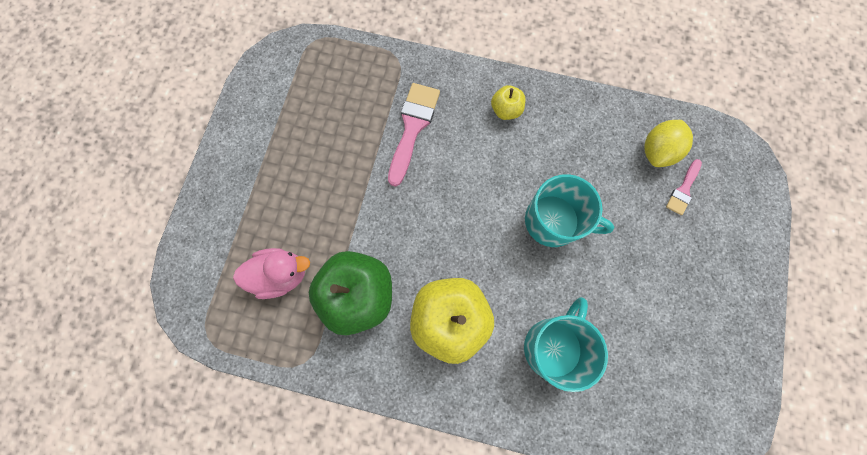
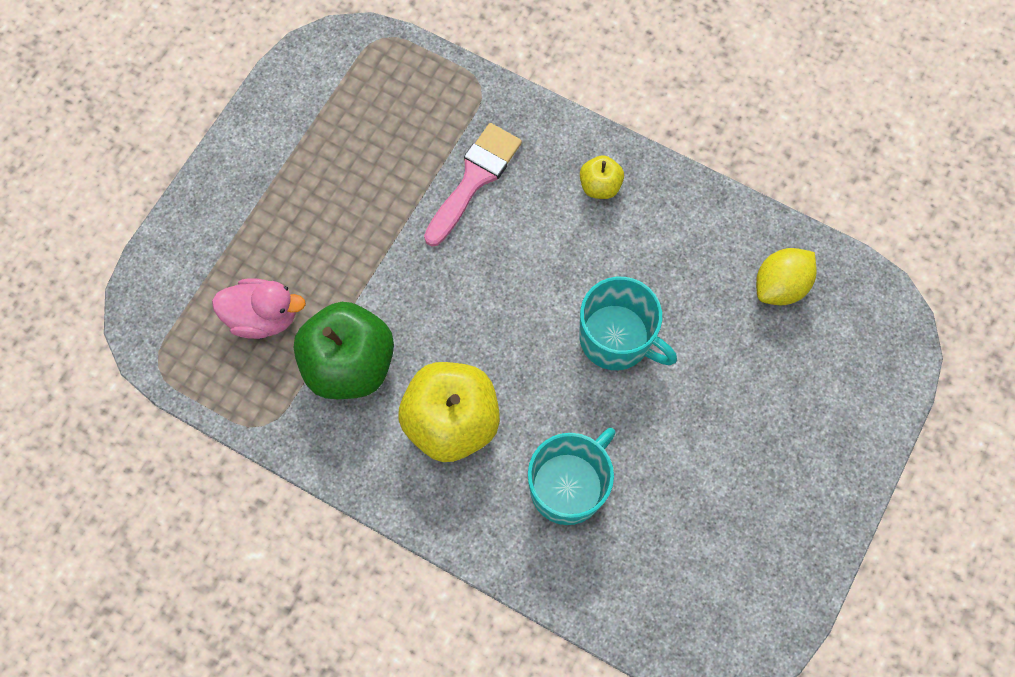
camera: 15 degrees right, 5 degrees down
(683, 190) = (797, 342): pink brush -> none

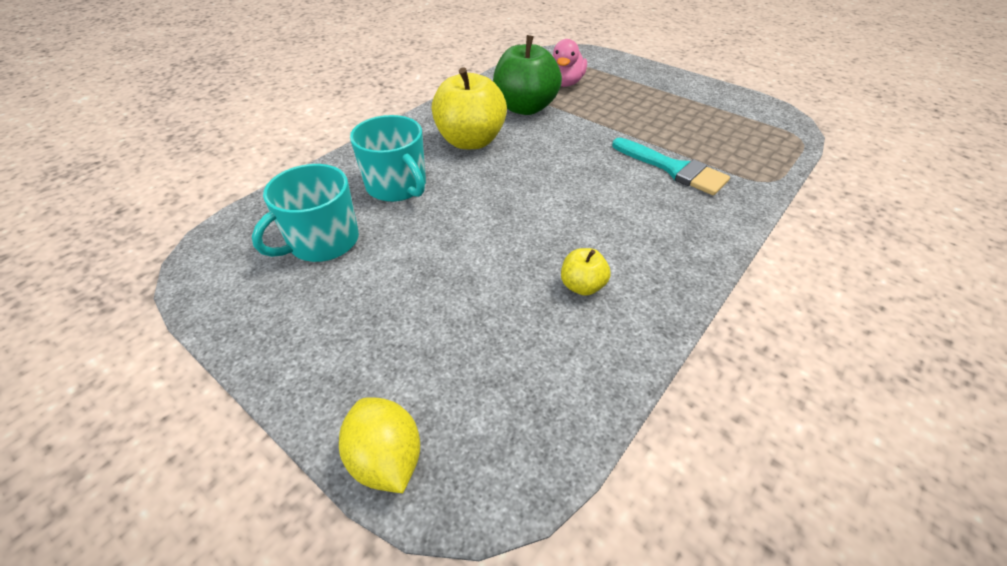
camera: 100 degrees right, 25 degrees down
(474, 179) = (673, 169): pink brush -> turquoise brush
(600, 186) = (673, 238): yellow apple -> yellow apple (582, 286)
(616, 338) = (514, 228): turquoise mug -> turquoise mug (322, 242)
(780, 286) = (549, 364): yellow lemon -> yellow lemon (386, 459)

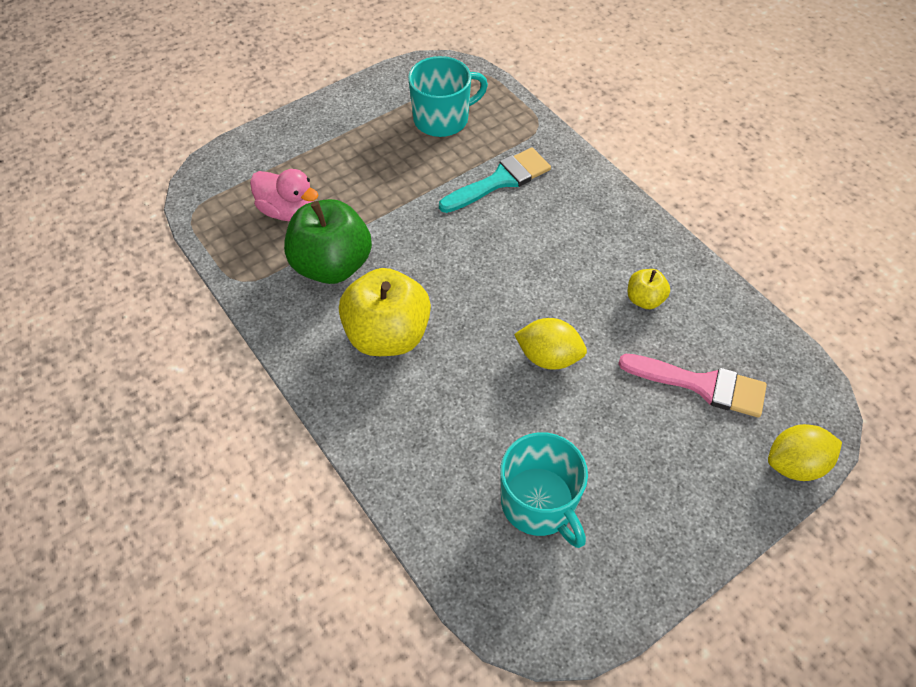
camera: 75 degrees left, 10 degrees up
(397, 186) = (457, 422): turquoise mug -> turquoise mug (442, 119)
(479, 226) = (548, 357): none -> yellow lemon
(482, 348) = (701, 385): none -> pink brush

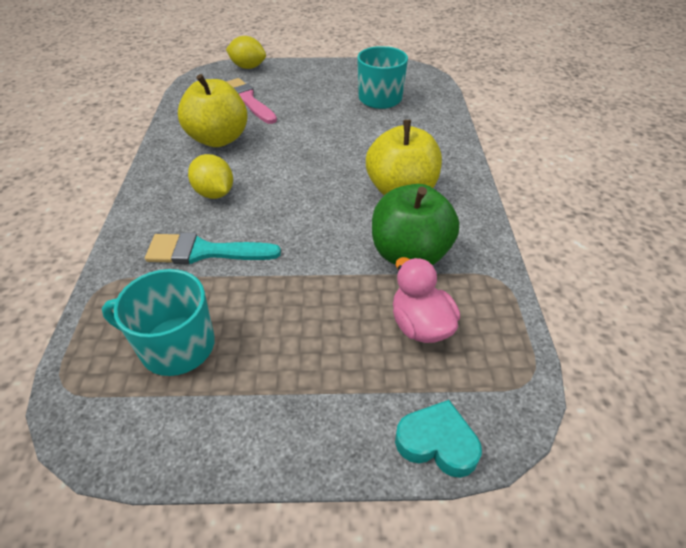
camera: 145 degrees left, 10 degrees down
(240, 151) = (437, 443): none -> turquoise heart
(548, 357) = (309, 139): yellow lemon -> yellow lemon (214, 193)
(644, 299) = (218, 139): yellow apple -> yellow apple, size x2.08

